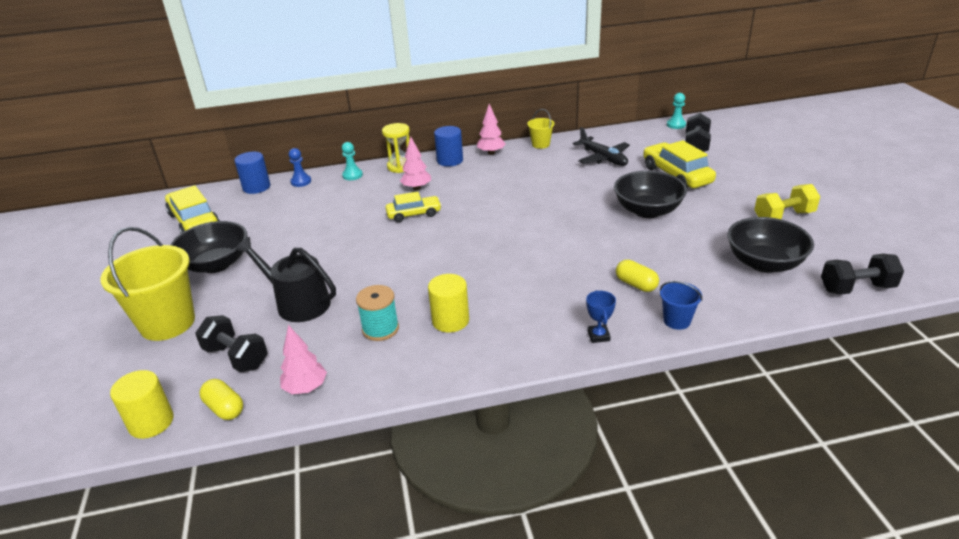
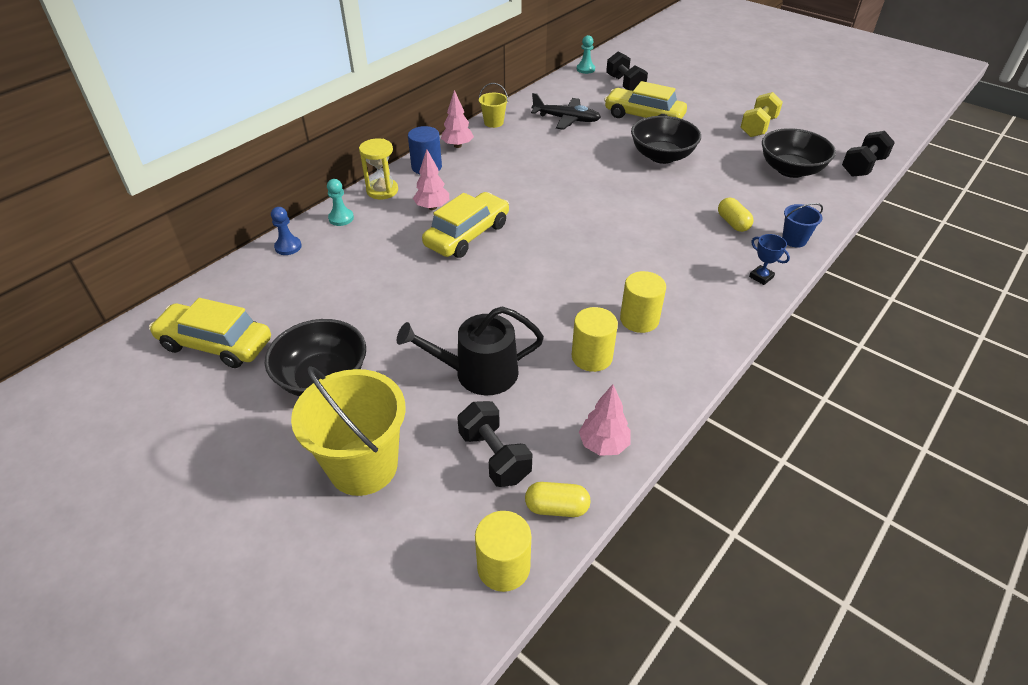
camera: 40 degrees left, 10 degrees up
(236, 357) = (494, 456): black dumbbell -> black dumbbell turned 60 degrees clockwise
(256, 187) = (239, 273): blue cylinder -> none
(380, 329) = (592, 357): turquoise spool -> yellow cylinder
(414, 214) = (467, 235): yellow car -> yellow car, size x1.58
(636, 284) = (733, 223): yellow capsule -> yellow capsule turned 60 degrees clockwise

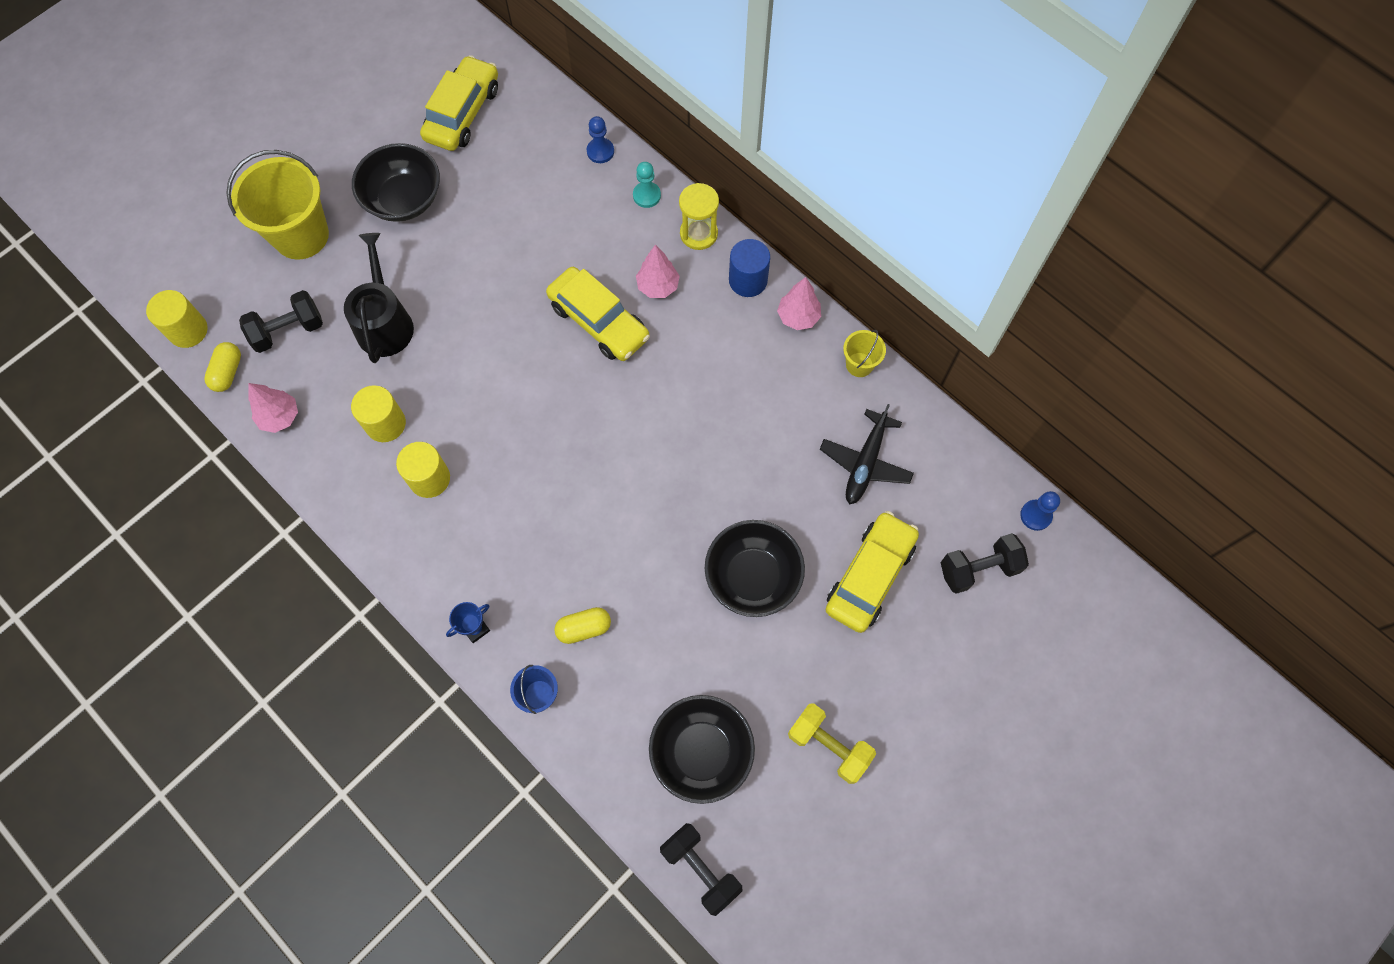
camera: 95 degrees right, 25 degrees up
(585, 69) = (1035, 515): turquoise pawn -> blue pawn

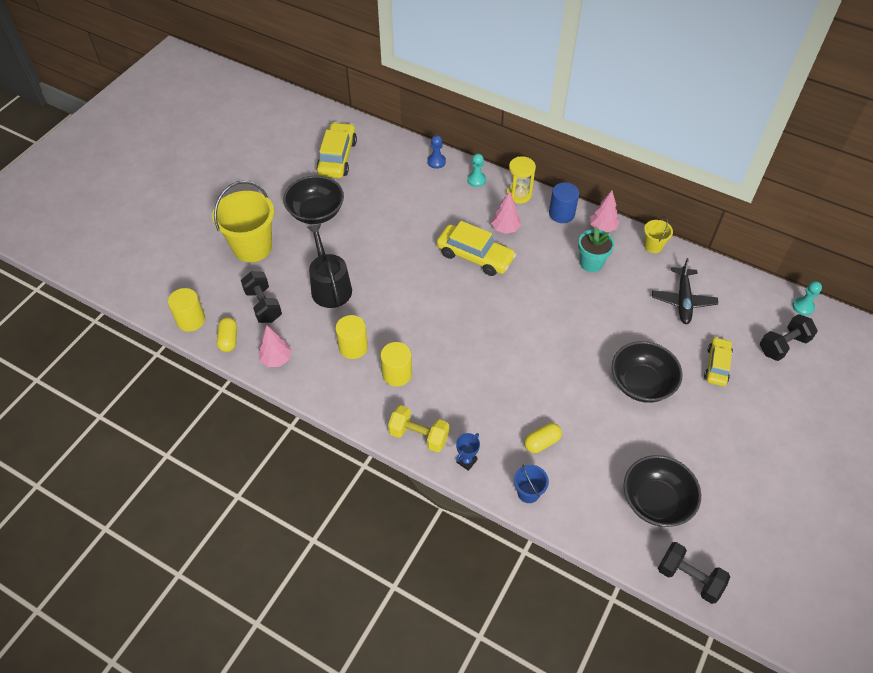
camera: 15 degrees left, 15 degrees down
(288, 330) = (263, 305): black dumbbell -> black dumbbell turned 75 degrees counterclockwise
(758, 371) = (591, 263): none -> turquoise flower pot
(828, 745) = (738, 475): yellow dumbbell -> yellow dumbbell (419, 436)
(870, 576) = (717, 365): yellow car -> yellow car, size x0.63
(1035, 515) = (803, 307): blue pawn -> turquoise pawn

